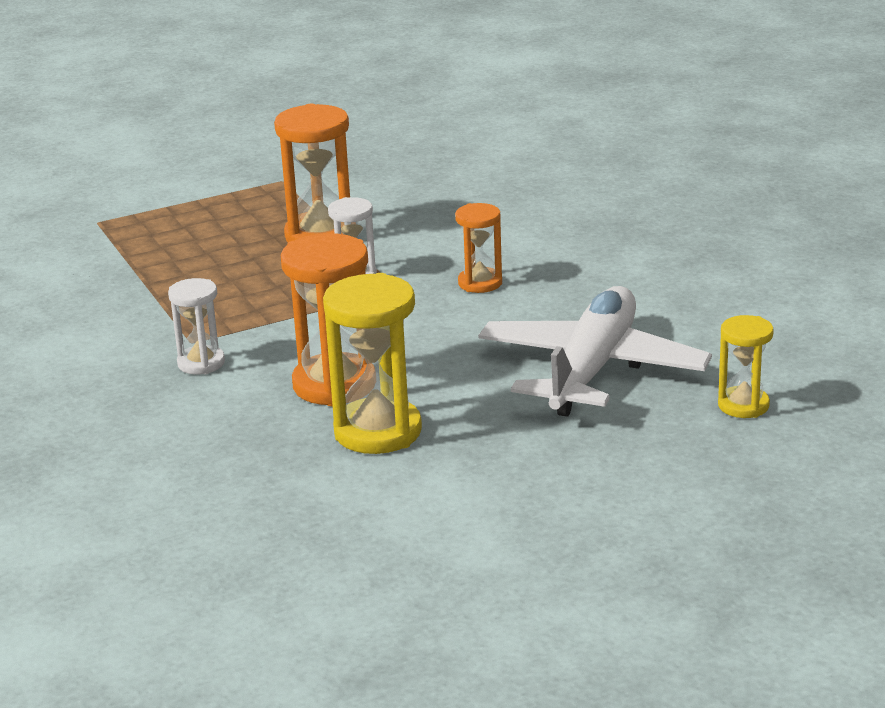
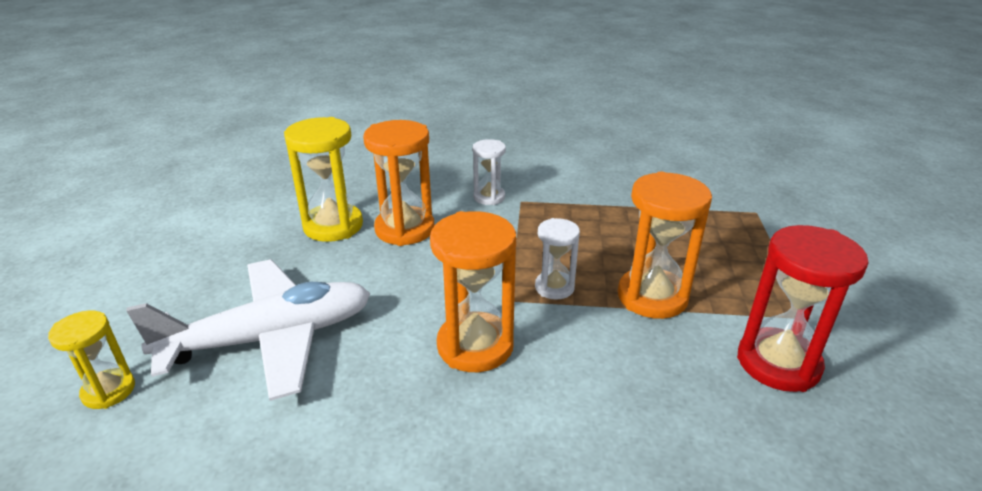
camera: 120 degrees right, 5 degrees up
(359, 182) = (778, 363): none -> red hourglass
(480, 283) = (475, 346): orange hourglass -> orange hourglass, size x1.72
(591, 370) = (271, 338): white plane -> white plane turned 75 degrees counterclockwise

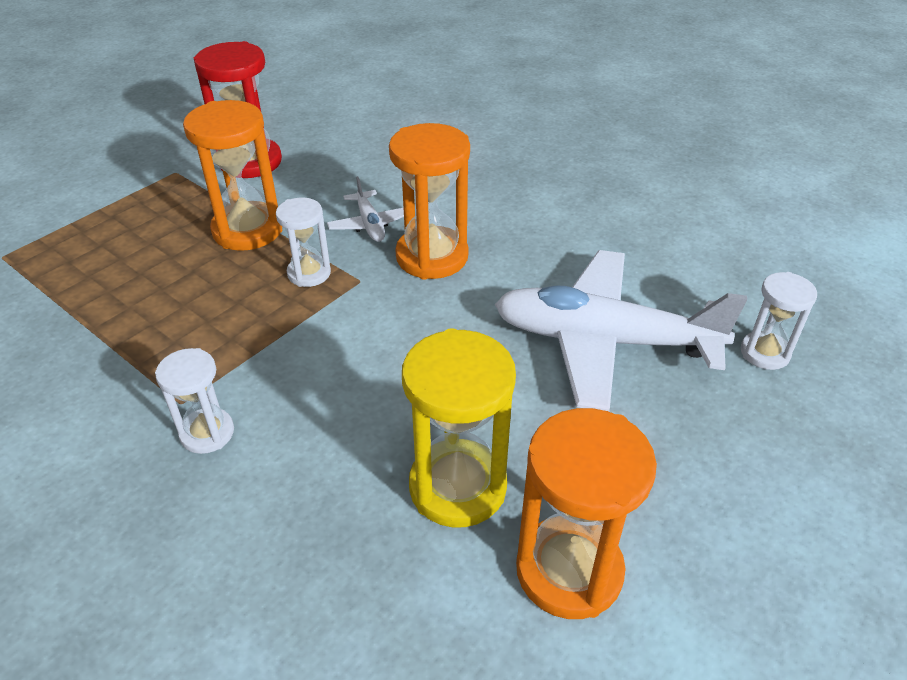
camera: 145 degrees left, 10 degrees up
(109, 391) = (764, 353): yellow hourglass -> white hourglass
(405, 229) = (371, 427): orange hourglass -> orange hourglass (569, 570)
(566, 351) = (370, 224): none -> white plane

